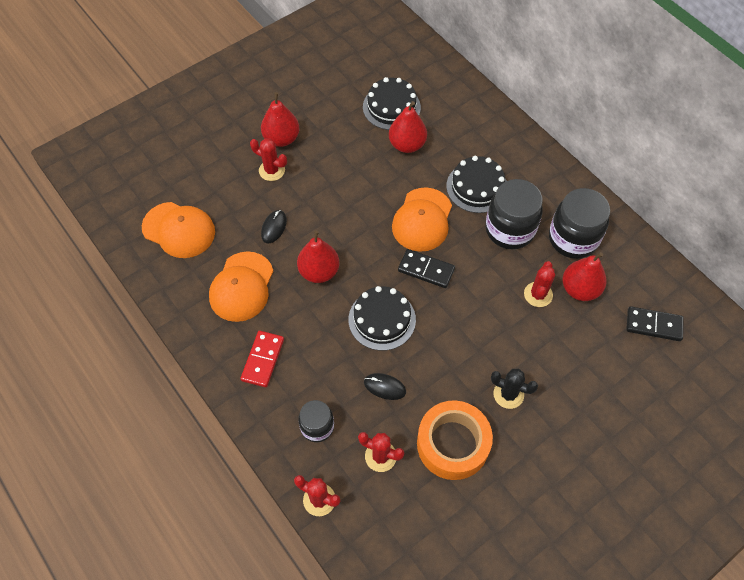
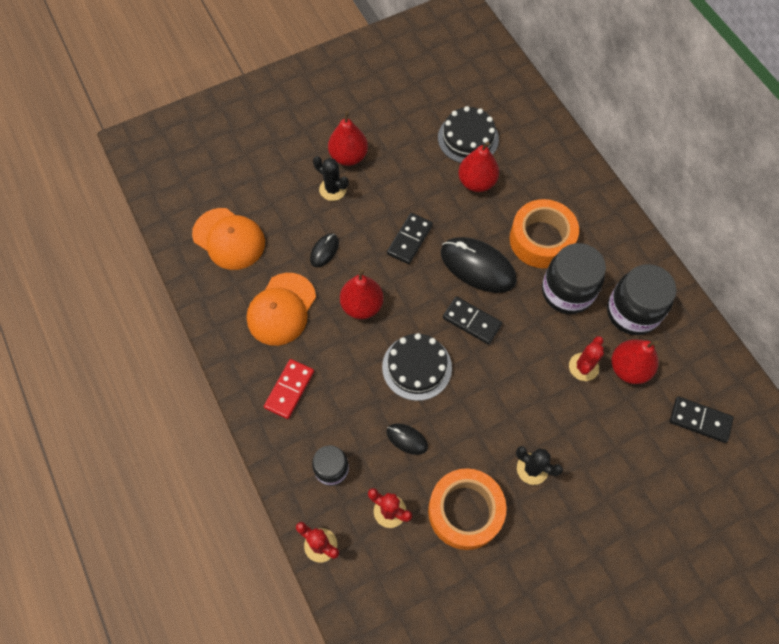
camera: 10 degrees right, 5 degrees up
(272, 170) = (333, 189): red cactus -> black cactus
(353, 205) = (409, 239): none -> black domino
(422, 220) = (478, 266): orange cap -> black mouse
(477, 187) = (541, 239): black cake -> orange tape

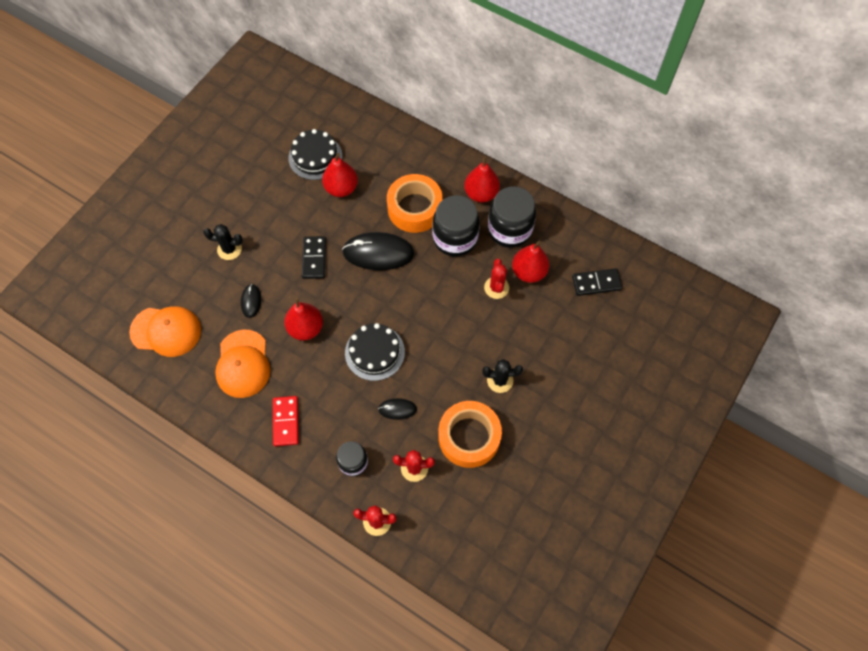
camera: 30 degrees left, 0 degrees up
(348, 156) = (227, 217): red pear -> red pear (481, 193)
(471, 321) = (397, 297): black domino -> none

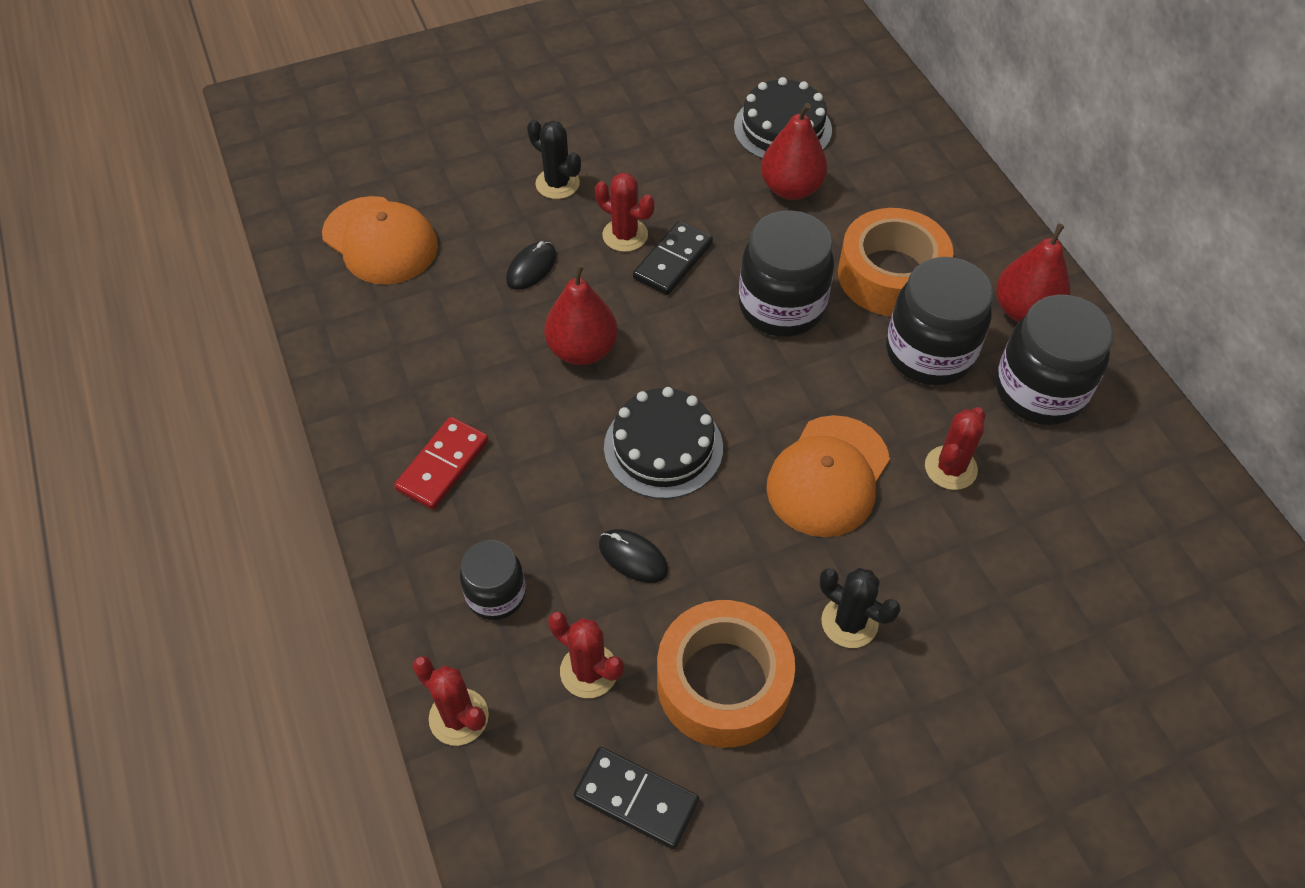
camera: 35 degrees right, 10 degrees down
(243, 364) = (448, 346): orange cap -> orange cap (828, 476)
(282, 258) = (625, 235): none -> red cactus
(378, 253) = (781, 306): black mouse -> black jar
(529, 272) = (1029, 476): red pear -> none
(596, 283) = (1153, 567): black domino -> black domino (636, 799)

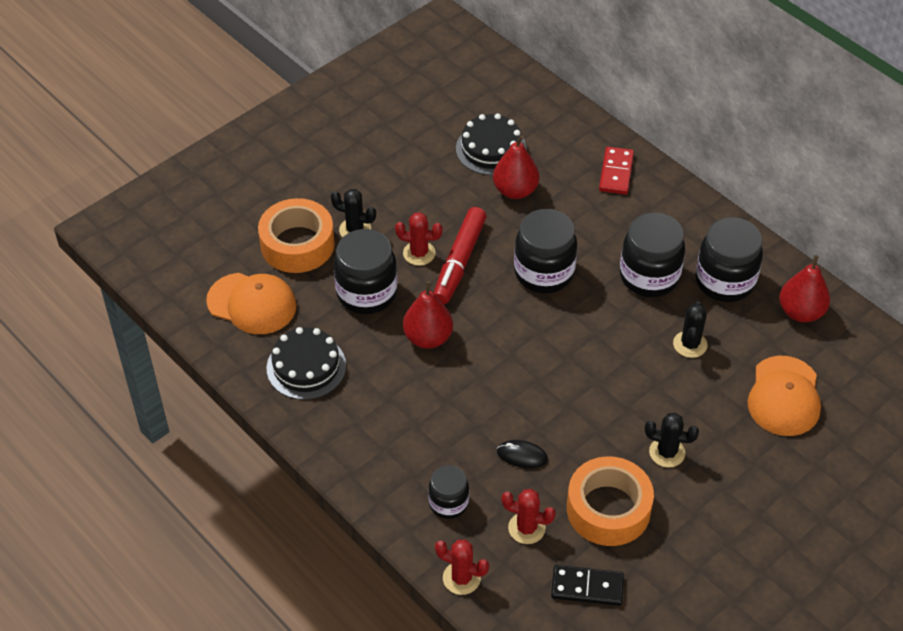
camera: 20 degrees left, 5 degrees down
(443, 465) = (374, 437): red domino -> red domino (616, 172)
(531, 268) = (366, 293): black mouse -> black jar
(663, 447) = (509, 384): black cake -> black cake (306, 367)
(673, 261) = (459, 262): black domino -> red marker
(828, 476) = (619, 371): orange cap -> orange cap (784, 396)
(891, 275) = (605, 232): orange tape -> orange tape (297, 244)
(950, 468) = (690, 344): red cactus -> black cactus
(1024, 311) = (697, 232): red pear -> red pear (800, 312)

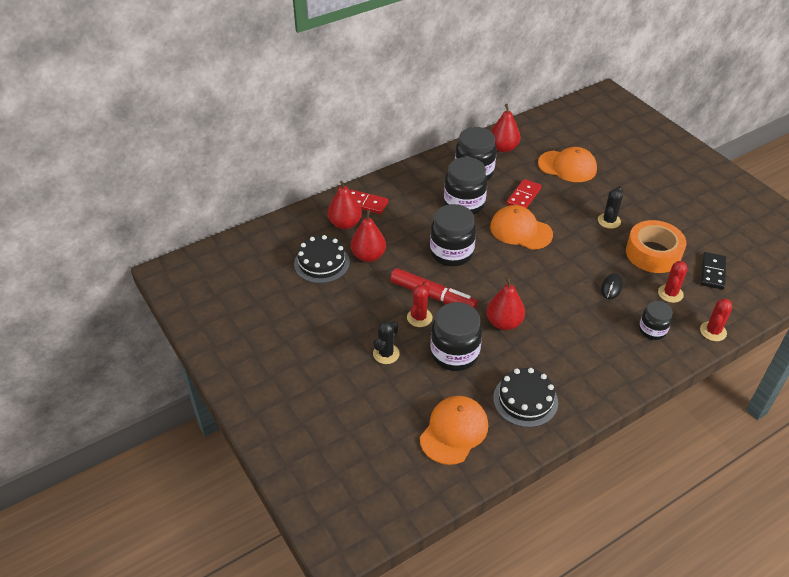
camera: 80 degrees left, 5 degrees down
(297, 244) = (393, 393): orange tape -> none
(569, 159) = (345, 224): none -> red pear
(612, 345) = (520, 230): none -> orange cap
(690, 344) = (523, 196): black cactus -> red domino

